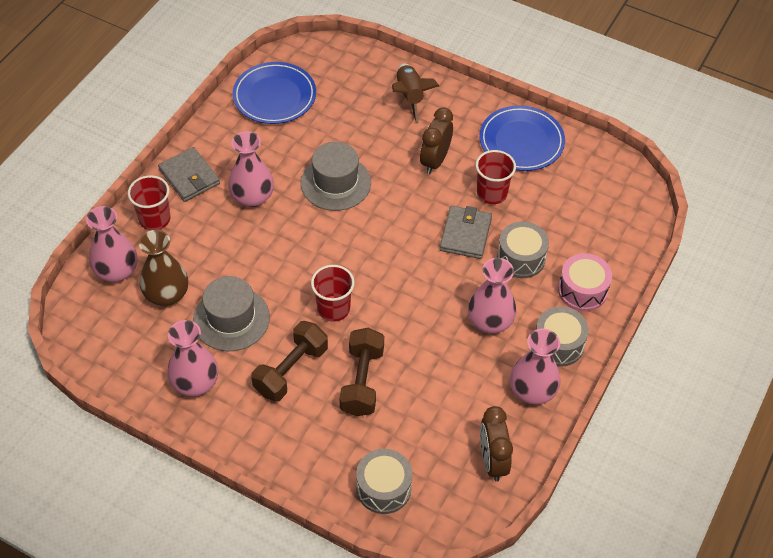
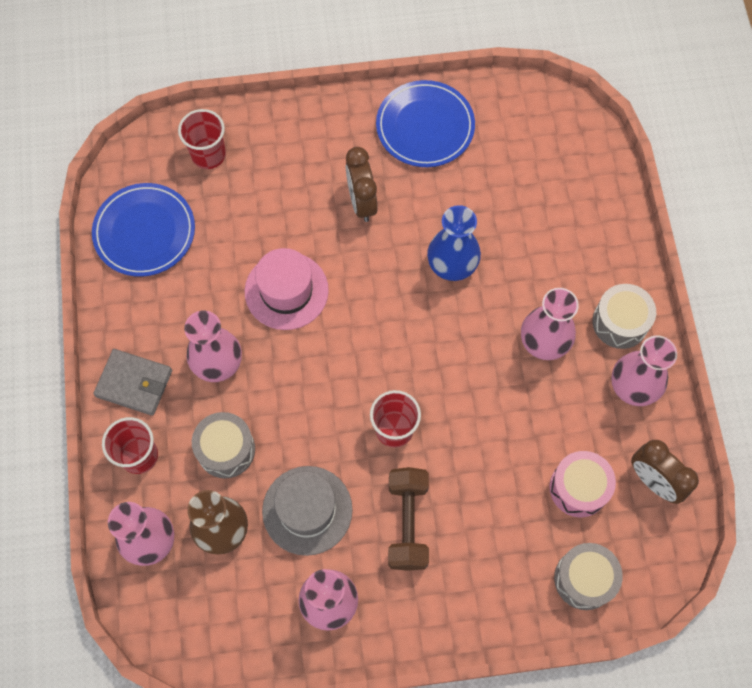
camera: 35 degrees left, 15 degrees up
(335, 183) = (286, 291): grey hat -> pink hat
(362, 381) = (480, 486): brown dumbbell -> none
(410, 97) = (281, 145): brown rocket -> none
(465, 234) = (452, 264): grey wallet -> blue vase
(492, 193) = (441, 202): red cup -> red cup (208, 154)
(521, 258) = (520, 255): grey drum -> grey drum (226, 449)
(582, 290) = (598, 251): pink drum -> pink drum (578, 488)

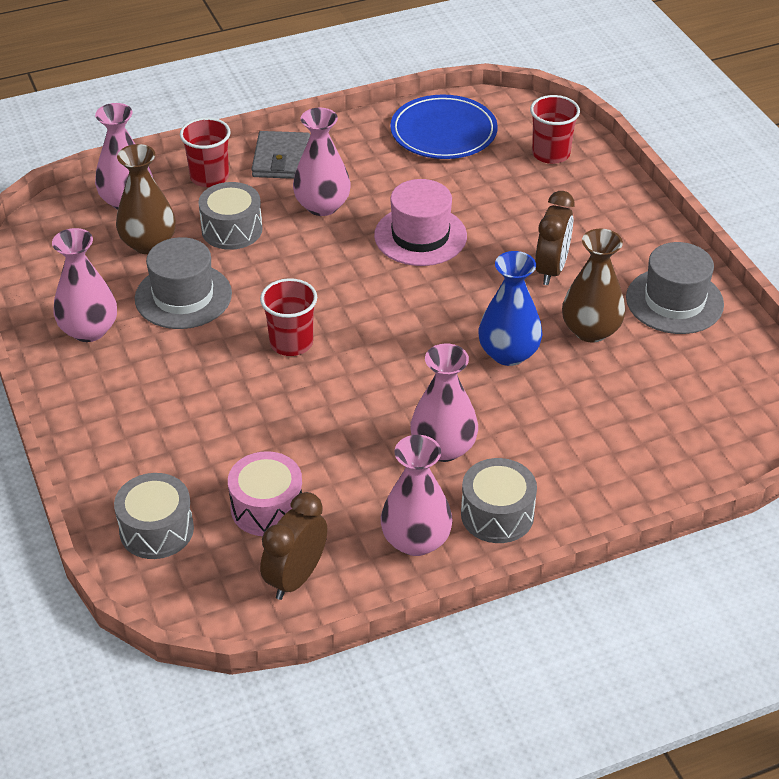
camera: 75 degrees right, 25 degrees down
(361, 202) = (551, 270): brown clock -> brown clock turned 135 degrees clockwise
(407, 523) = (188, 372): brown dumbbell -> none
(425, 127) = (674, 301): blue plate -> grey hat
(442, 196) = (591, 330): none -> brown vase

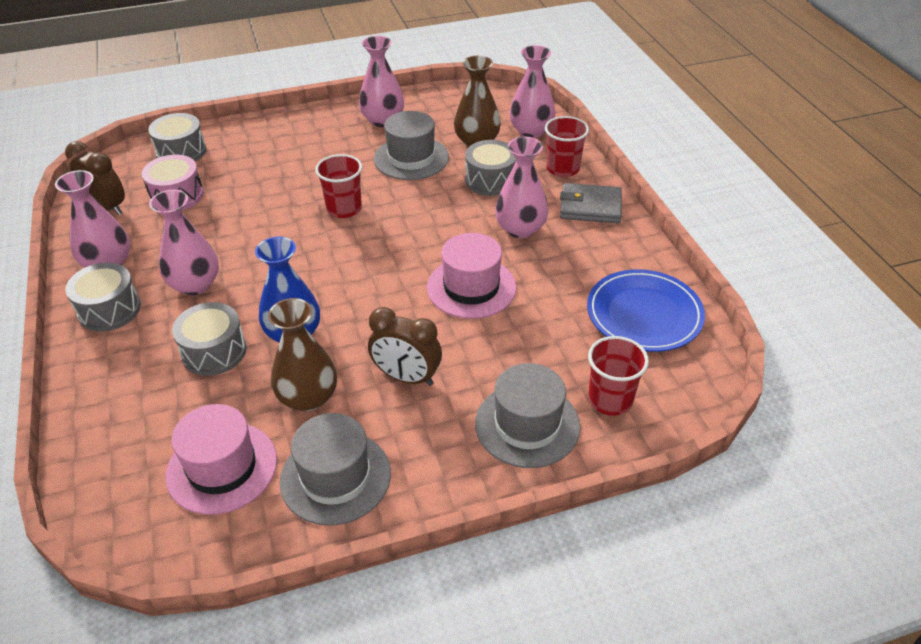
camera: 95 degrees right, 0 degrees up
(545, 409) = (214, 351): none -> grey drum
(589, 197) = (527, 425): none -> grey hat
(686, 373) = (222, 467): none -> pink hat

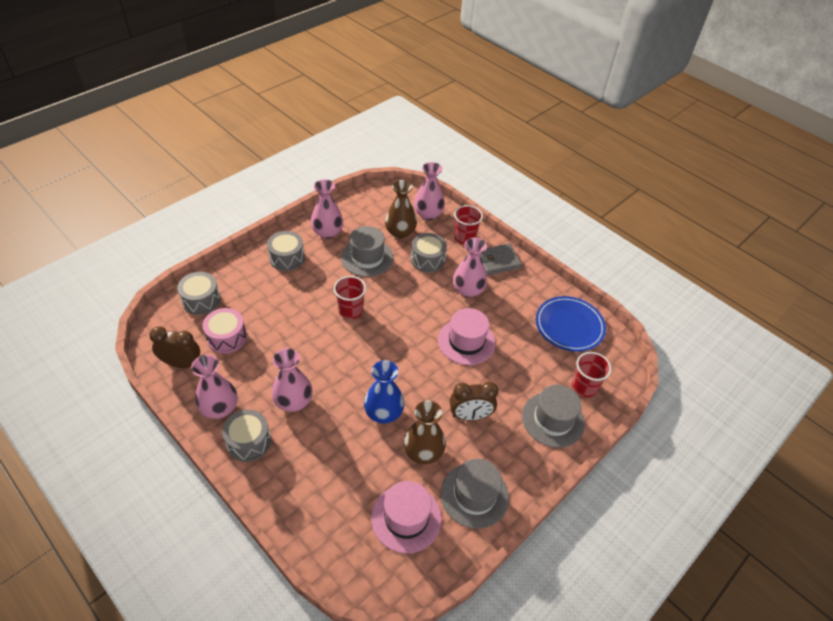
camera: 30 degrees left, 5 degrees up
(214, 351) = (343, 444): grey drum -> grey drum (287, 258)

